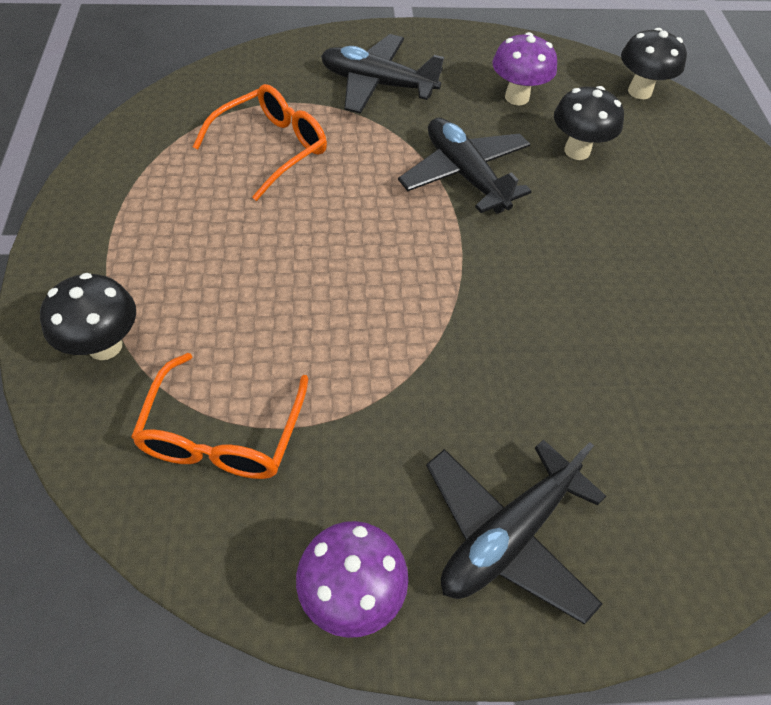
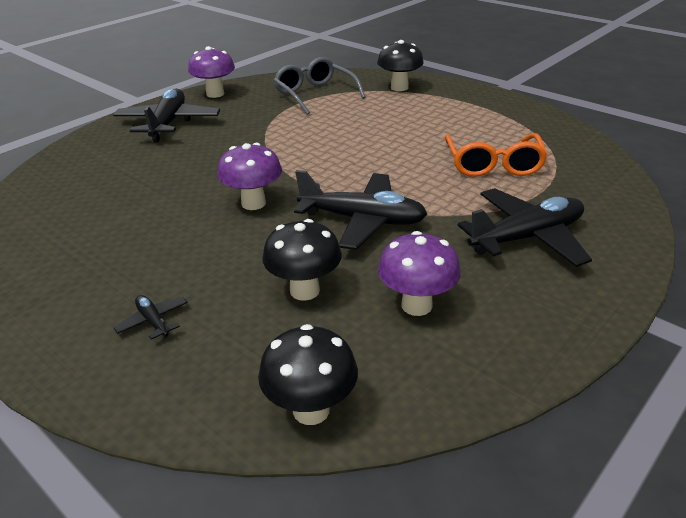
camera: 140 degrees right, 20 degrees down
(223, 434) = (315, 94): orange glasses -> grey glasses
(535, 261) = (253, 203): none -> purple mushroom
(703, 198) = (153, 321): none -> black plane

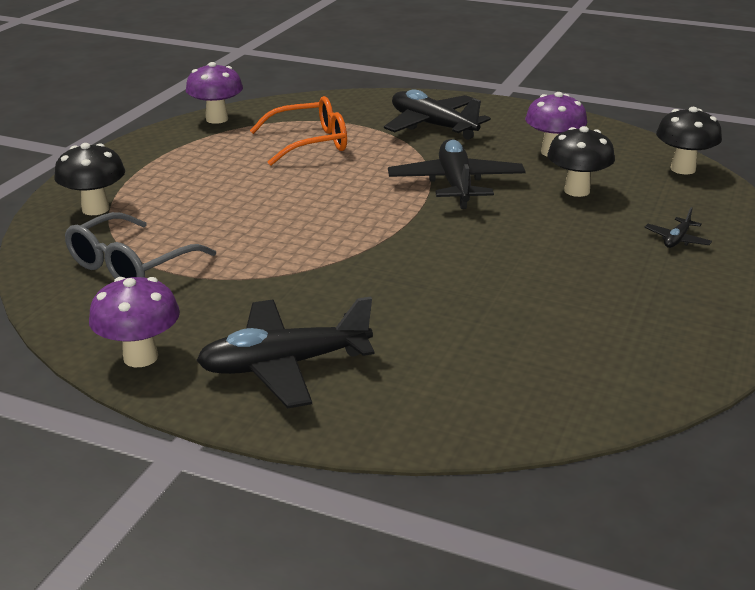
camera: 110 degrees left, 5 degrees down
(253, 203) = (466, 240): purple mushroom -> purple mushroom (217, 119)

